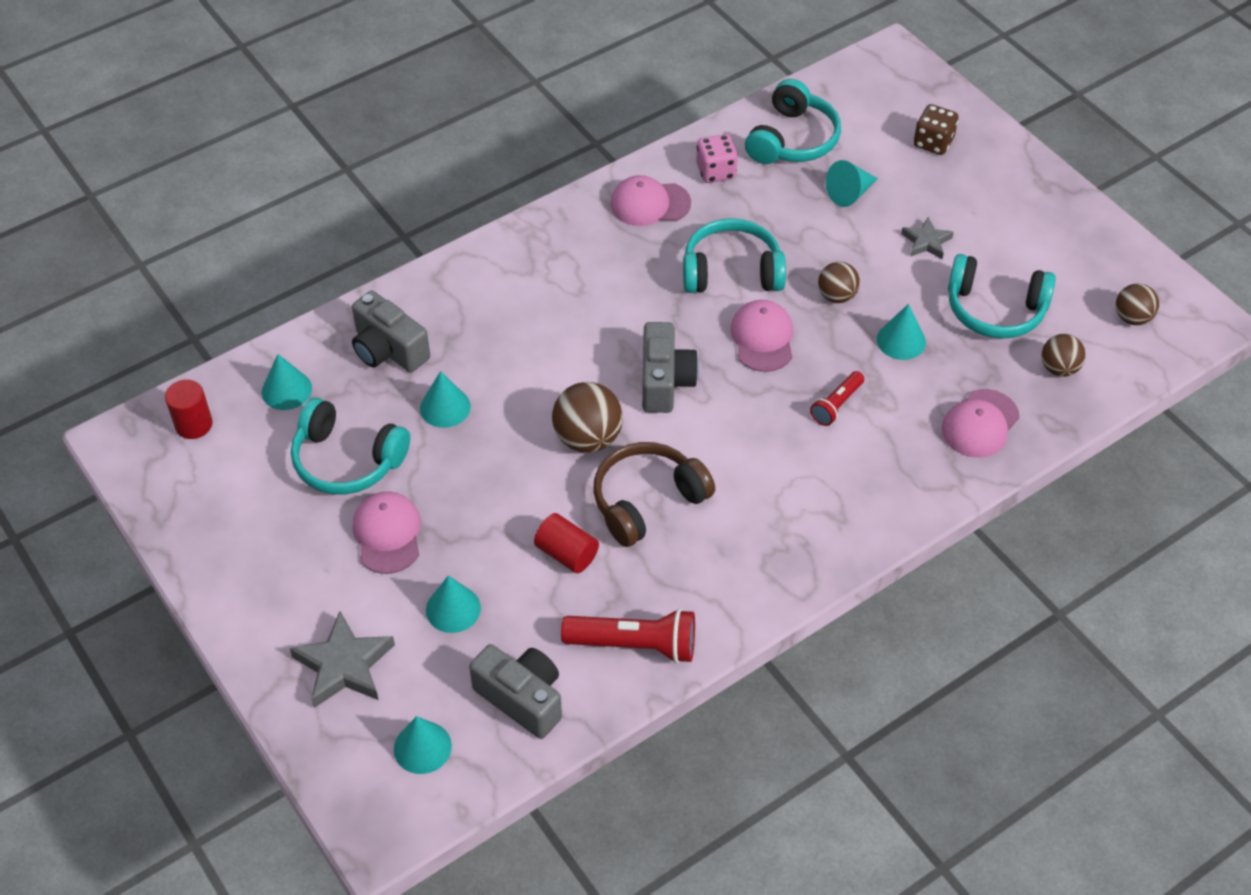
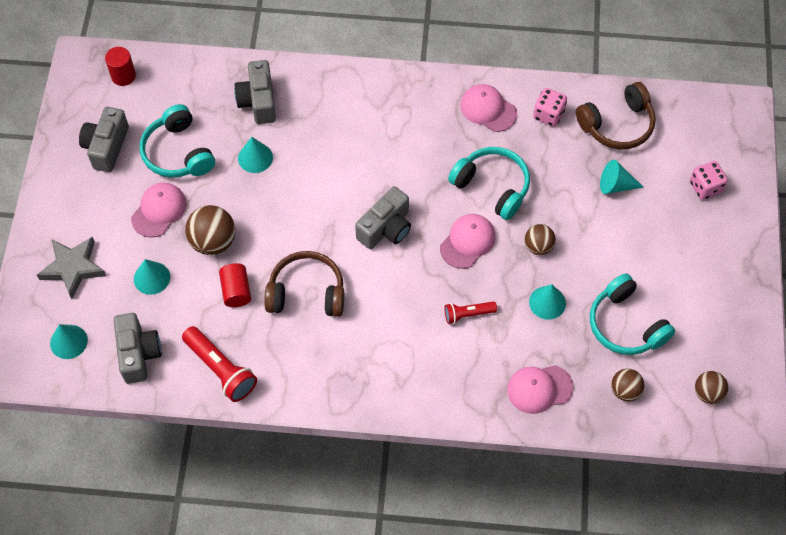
camera: 40 degrees right, 10 degrees up
(251, 511) = (106, 147): none -> grey camera
(286, 390) = (185, 88): turquoise cone -> none
(588, 438) = (311, 232): brown ball -> brown ball (213, 241)
(792, 139) = (617, 125): turquoise headphones -> brown headphones
(926, 242) = (630, 250): grey star -> none
(933, 143) = (705, 187): brown dice -> pink dice

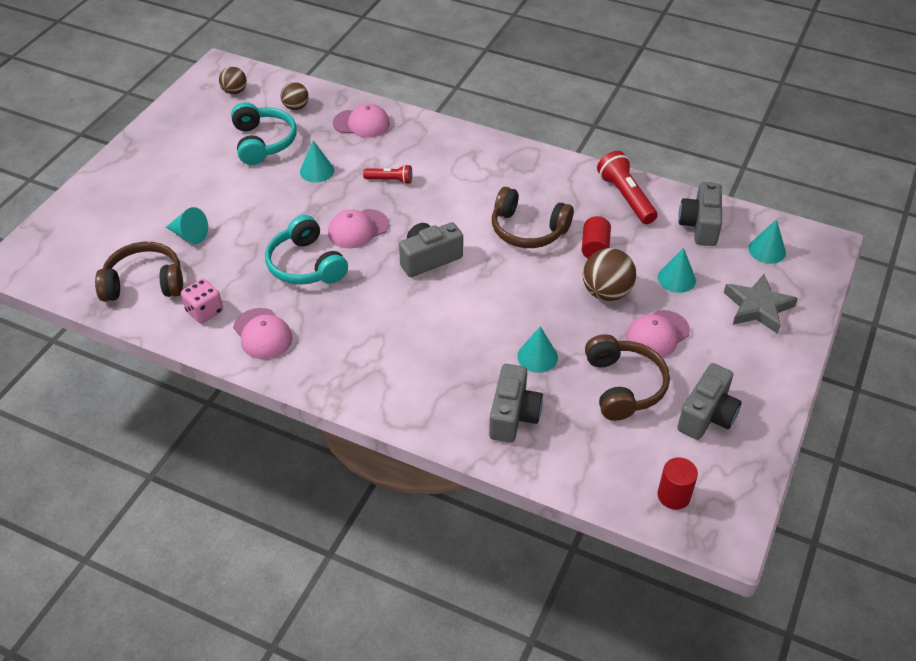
camera: 160 degrees left, 15 degrees down
(178, 152) = (623, 386): turquoise headphones -> brown headphones
(538, 246) = (296, 209): brown ball -> none
(705, 187) = (111, 212): pink dice -> none

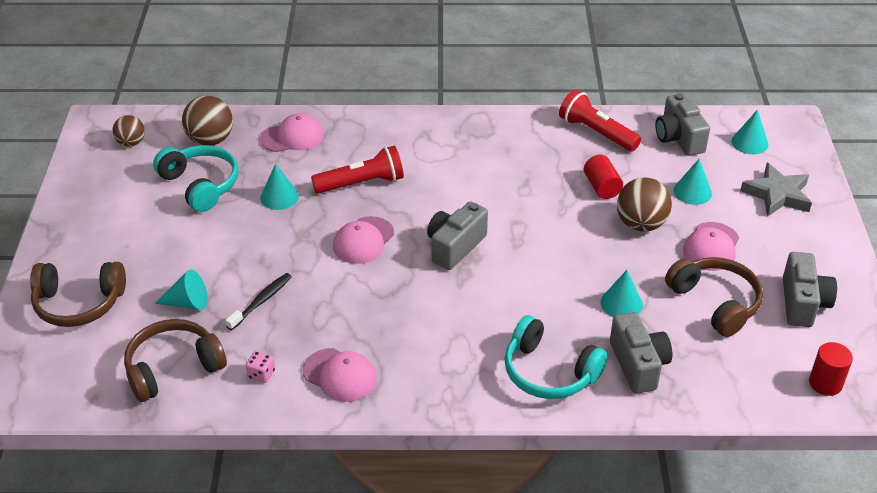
camera: 25 degrees left, 5 degrees down
(204, 311) = (261, 374): pink dice -> pink dice, size x0.65
(244, 252) = (261, 301): none -> black toothbrush
(296, 107) = (210, 140): brown ball -> brown ball, size x1.60
(306, 265) = (335, 292): turquoise headphones -> turquoise headphones (549, 372)
(390, 180) = (361, 183): red flashlight -> red flashlight, size x1.71
(528, 230) = (529, 190): brown headphones -> brown headphones (79, 303)

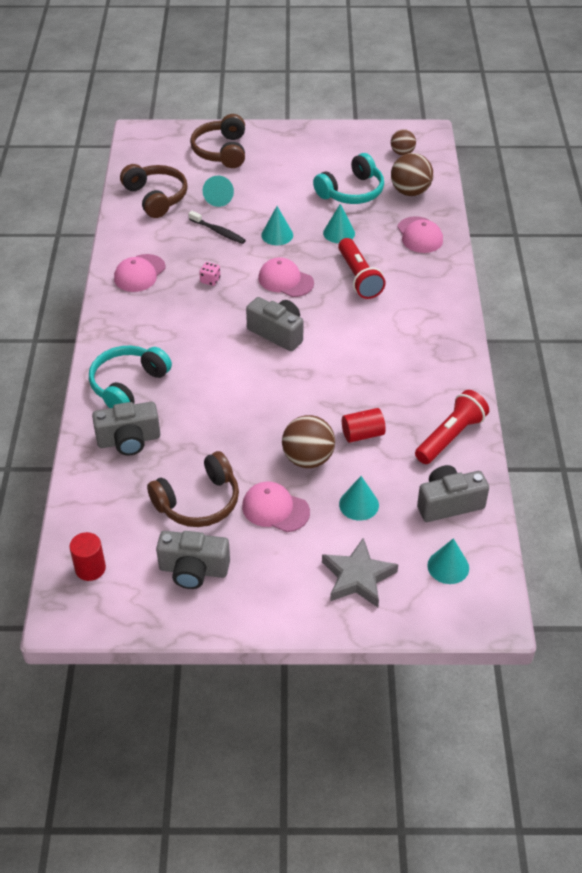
camera: 90 degrees right, 5 degrees up
(261, 374) = (145, 236): pink dice -> pink dice (210, 280)
(621, 303) = (202, 435): turquoise cone -> turquoise cone (277, 235)

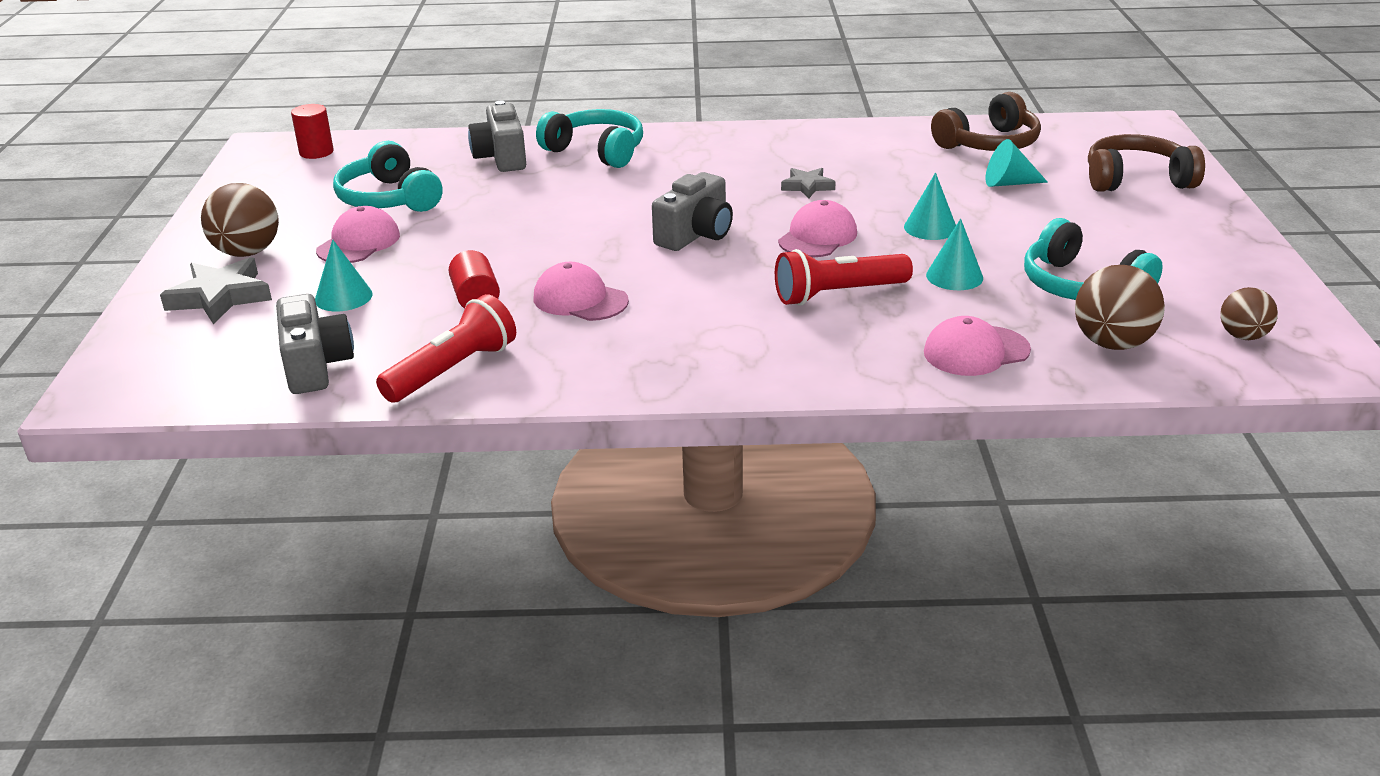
camera: 90 degrees right, 15 degrees down
(139, 273) = (813, 144): pink cap -> pink cap (580, 299)
(193, 570) = (286, 201): grey camera -> none
(198, 502) = (389, 199): brown headphones -> turquoise headphones
(210, 280) = (807, 186): pink dice -> grey star
(218, 231) = (923, 186): black toothbrush -> none
(308, 458) = (439, 261): brown ball -> brown ball (247, 252)
(448, 566) = (201, 362): turquoise cone -> none
(450, 437) = (452, 370): red flashlight -> red flashlight turned 90 degrees counterclockwise

